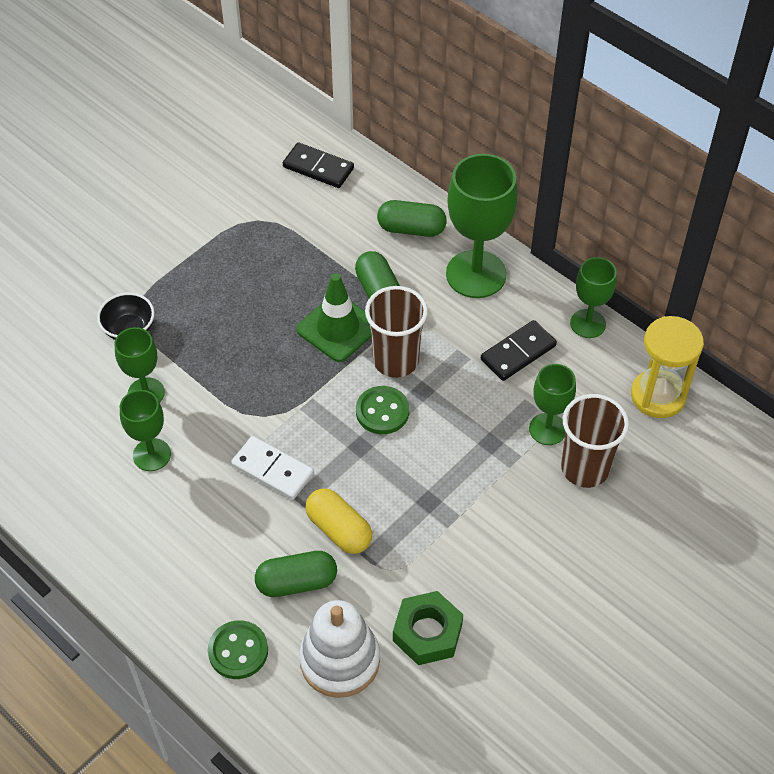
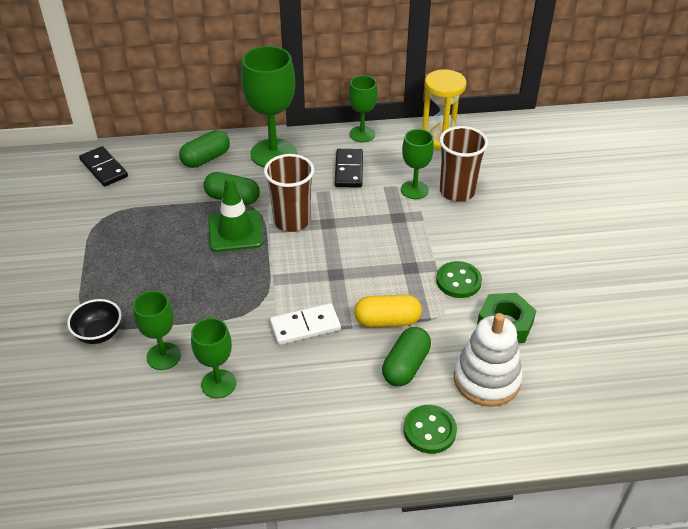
camera: 50 degrees left, 10 degrees down
(318, 168) = (104, 168): black domino -> black domino turned 75 degrees clockwise
(382, 411) = (322, 249): green button -> green button (458, 281)

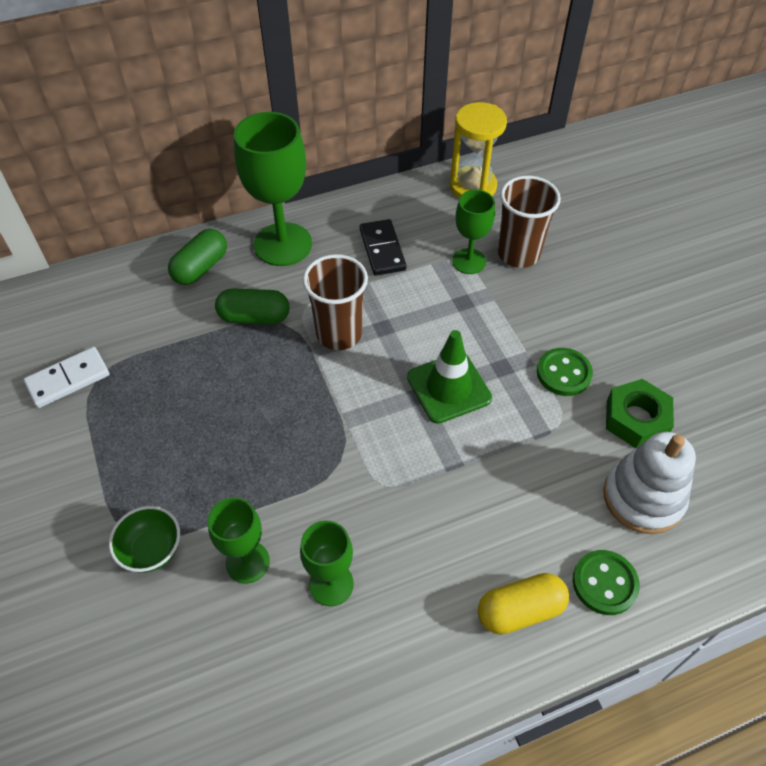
camera: 15 degrees left, 10 degrees up
(99, 334) = (152, 550): black bowl -> green bowl
(104, 168) = (73, 307): black domino -> none
(235, 231) = (275, 363): green traffic cone -> green traffic cone (449, 388)
(305, 326) = (408, 477): white domino -> white domino (68, 379)
(362, 134) = (380, 197): green goblet -> none
(387, 321) = (502, 446): yellow capsule -> yellow capsule (520, 610)
(406, 366) = (545, 502): green capsule -> none

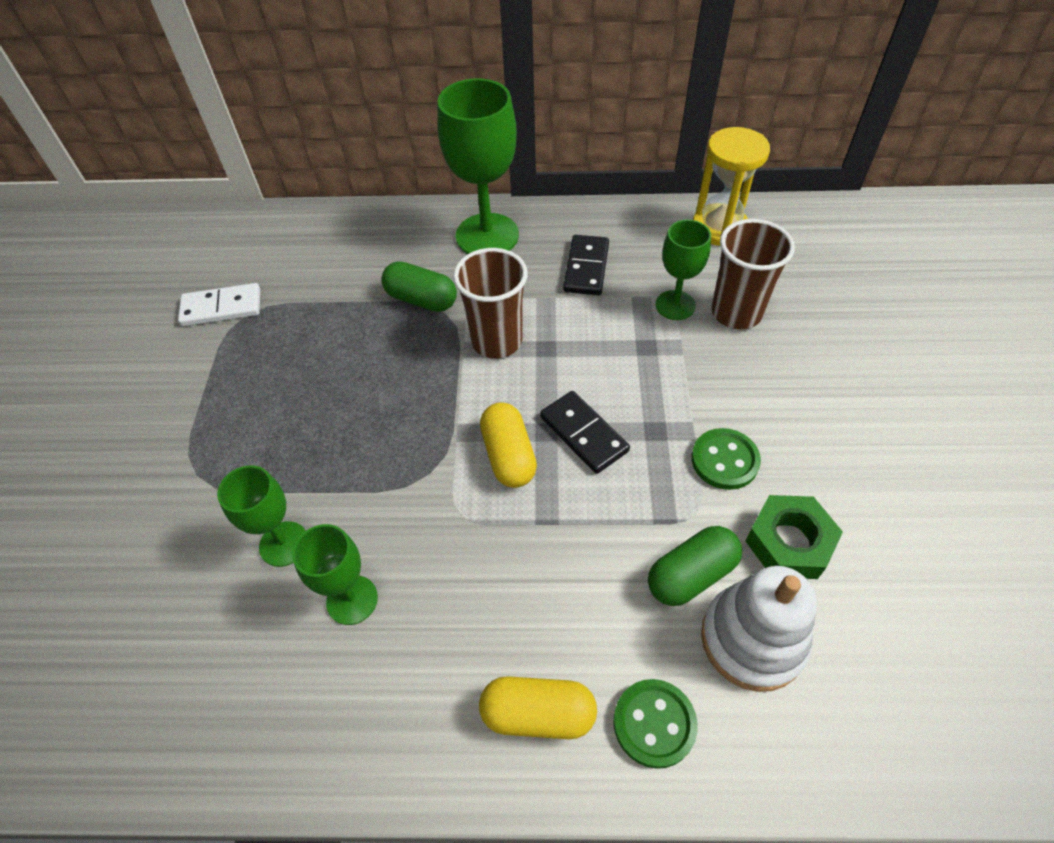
camera: 25 degrees right, 0 degrees up
(152, 550) = (204, 497): green bowl -> none
(201, 268) = (396, 237): green capsule -> green capsule (691, 575)
(398, 425) = (508, 455): none -> yellow capsule
(449, 388) = (584, 434): green traffic cone -> black domino

